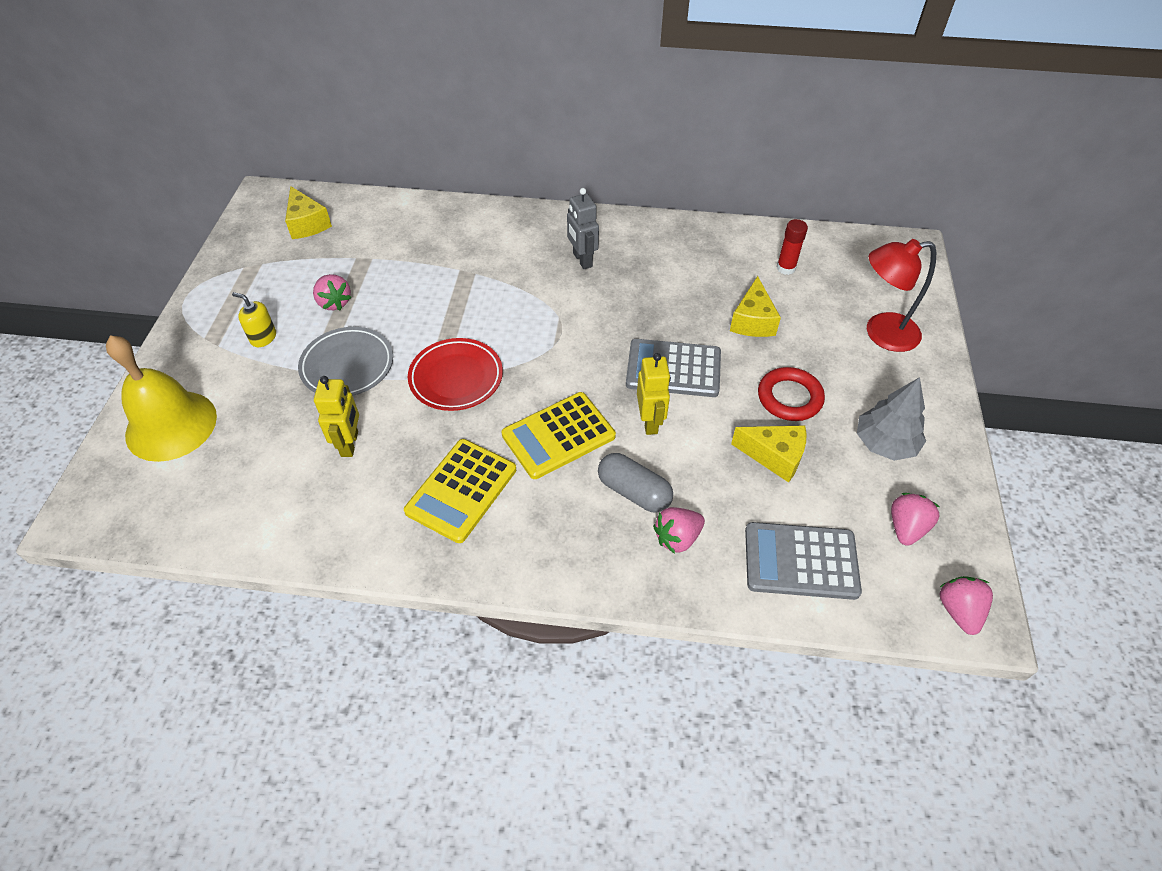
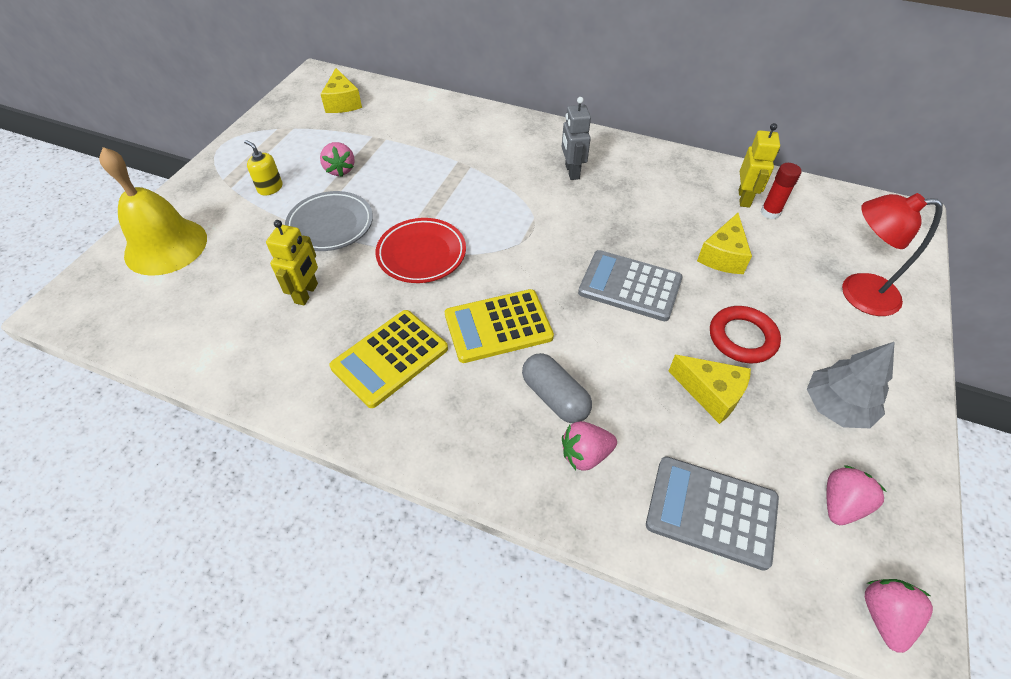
camera: 15 degrees right, 0 degrees up
(650, 422) = (591, 332): yellow robot -> yellow robot (744, 198)

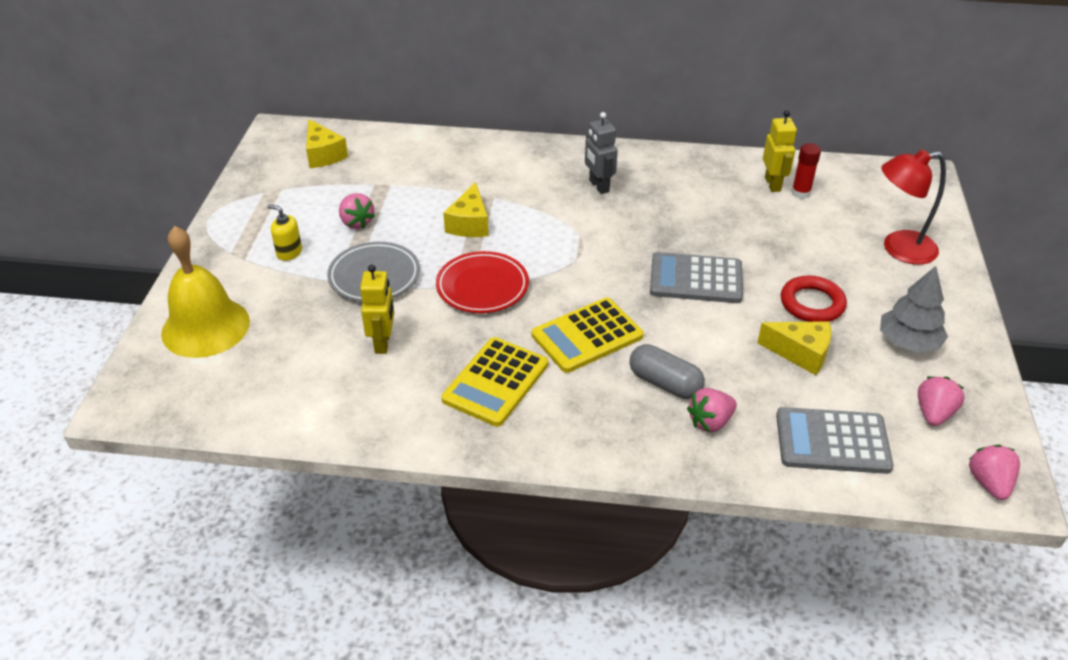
camera: 15 degrees left, 10 degrees down
(723, 256) = (771, 238): yellow cheese -> yellow cheese (469, 224)

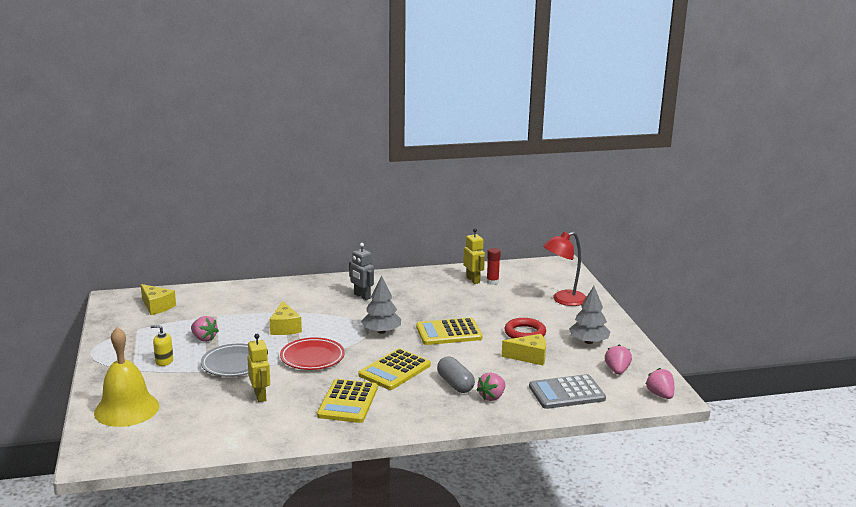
camera: 20 degrees left, 20 degrees down
(598, 257) = (381, 331): none -> grey tree
(665, 383) = (455, 384): grey capsule -> grey capsule turned 45 degrees clockwise
(696, 279) = (449, 332): grey calculator -> yellow calculator

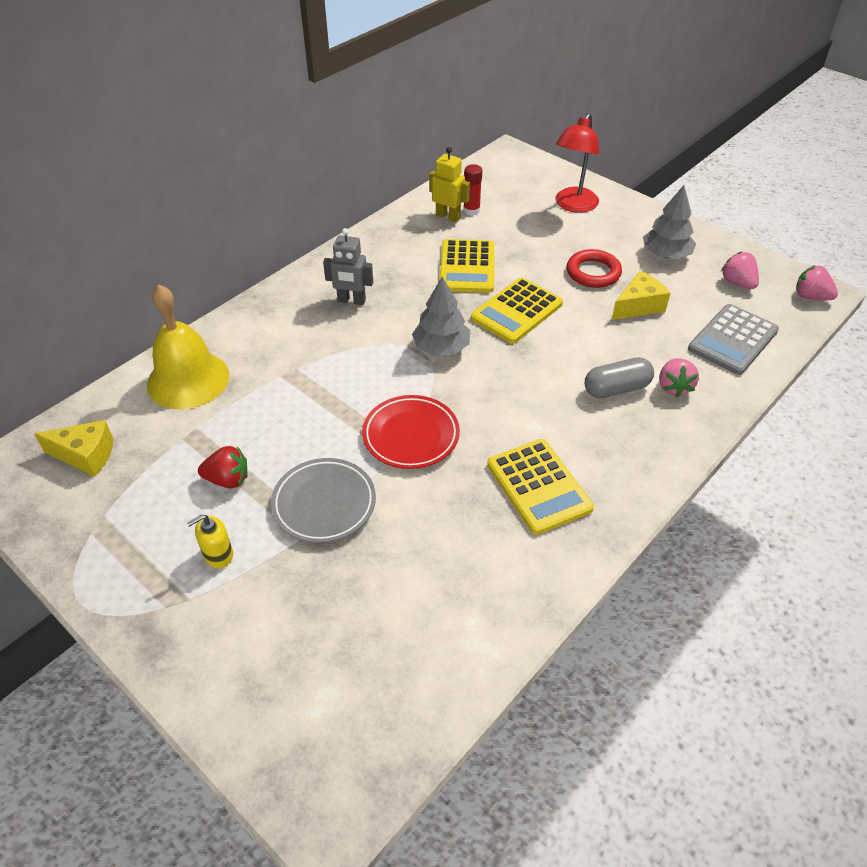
camera: 35 degrees left, 25 degrees up
(126, 409) = (269, 682): yellow bell -> yellow bell (188, 379)
(204, 338) = (228, 480): pink strawberry -> red strawberry
(260, 396) = (424, 540): yellow robot -> none
(285, 328) = (316, 402): yellow cheese -> none
(394, 370) = (529, 403): yellow calculator -> yellow calculator (467, 267)
(455, 384) = (616, 388): grey capsule -> grey capsule turned 45 degrees counterclockwise

